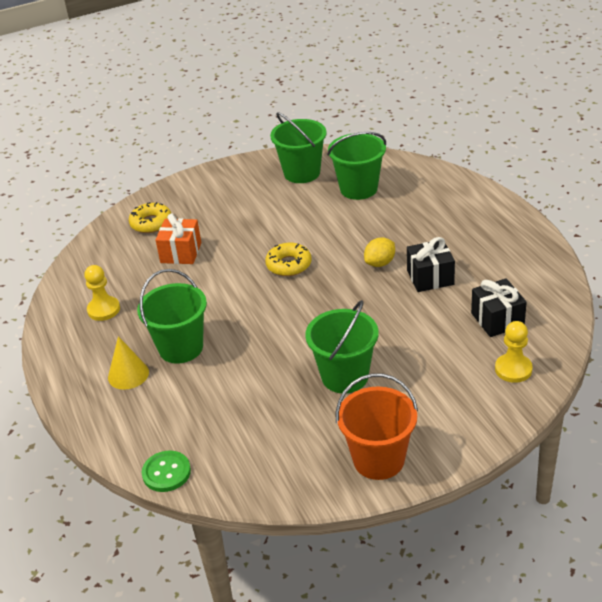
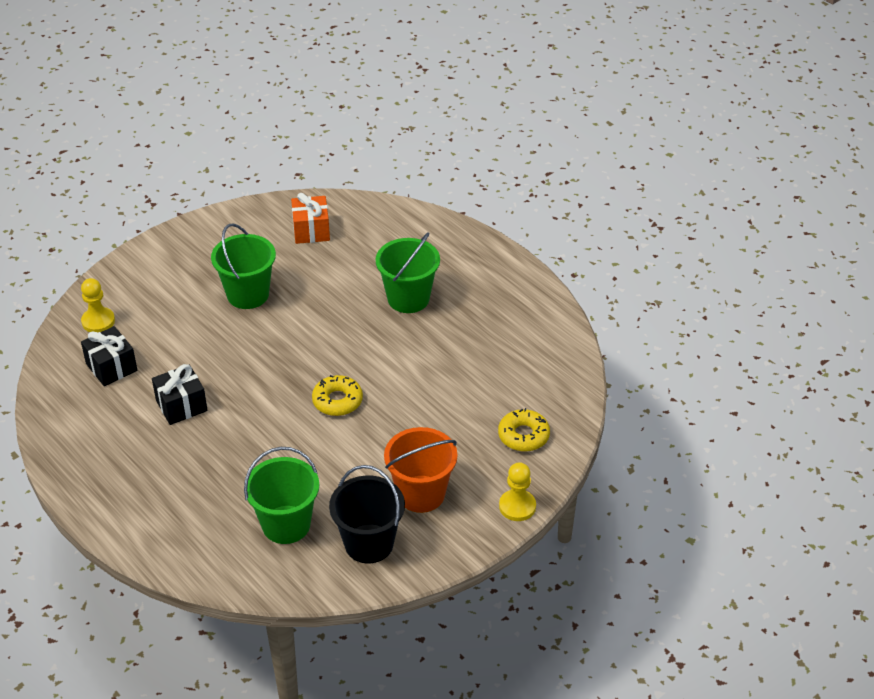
camera: 160 degrees right, 5 degrees up
(104, 310) = (507, 324): yellow pawn -> yellow pawn (517, 506)
(128, 374) = (443, 269): yellow cone -> none
(166, 472) = (368, 206): green button -> none
(181, 253) = (465, 400): orange gift -> orange gift (311, 230)
(302, 173) = (369, 543): green bucket -> black bucket
(378, 459) = (206, 237): orange bucket -> orange bucket (421, 494)
(380, 263) = (238, 416): yellow lemon -> none

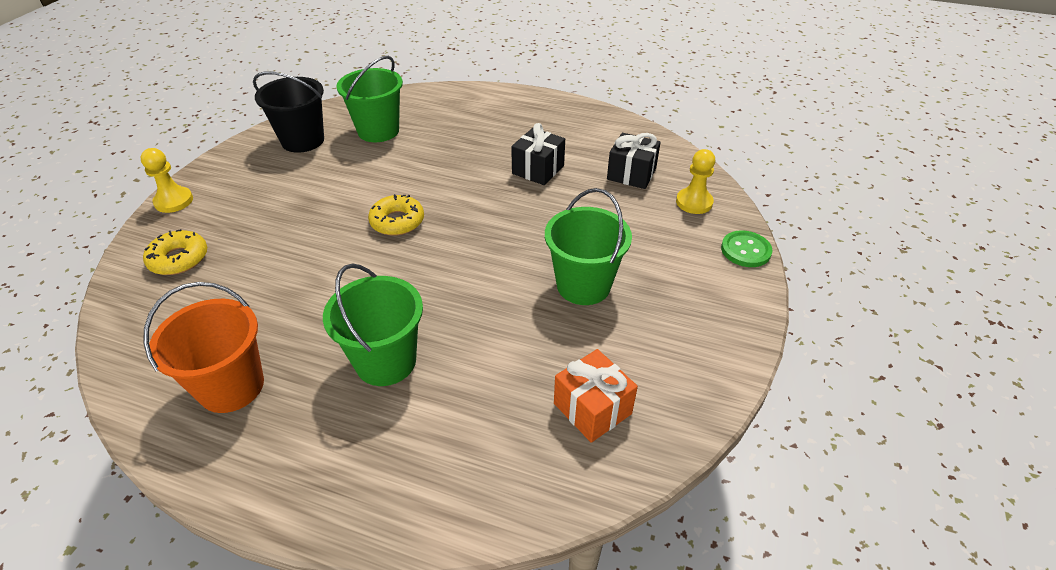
camera: 150 degrees right, 0 degrees up
(114, 273) = (745, 250): none -> green button
(421, 494) = (272, 182): orange bucket -> orange bucket (231, 386)

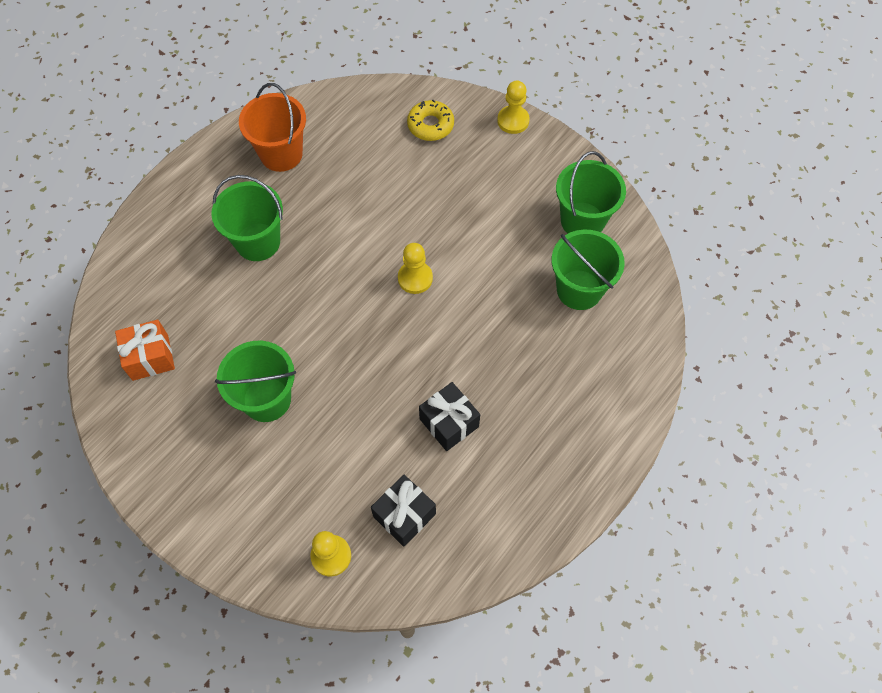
camera: 110 degrees right, 20 degrees up
(303, 140) = (582, 221): black bucket -> green bucket
(397, 221) = (415, 278): yellow donut -> yellow pawn
(745, 250) = (242, 564): green button -> none

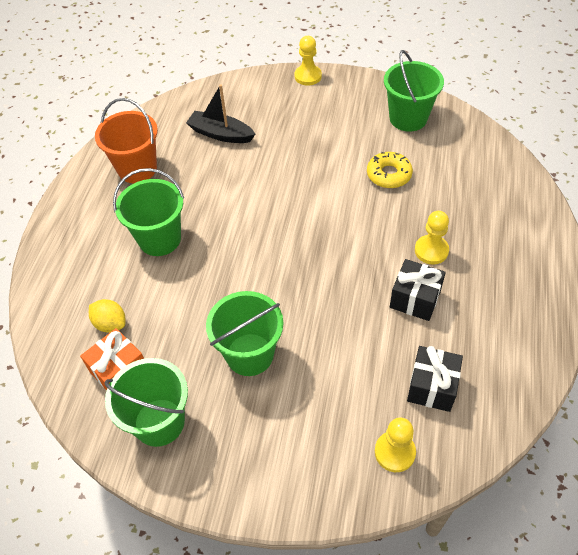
camera: 25 degrees left, 10 degrees down
(168, 308) = (110, 324): none -> yellow lemon
(382, 151) = (220, 134): none -> black boat
(415, 278) = (310, 209): yellow pawn -> yellow pawn (431, 250)
(430, 125) = (247, 103): yellow donut -> yellow donut (389, 175)
(579, 290) = (441, 163): green bucket -> green bucket (159, 422)

